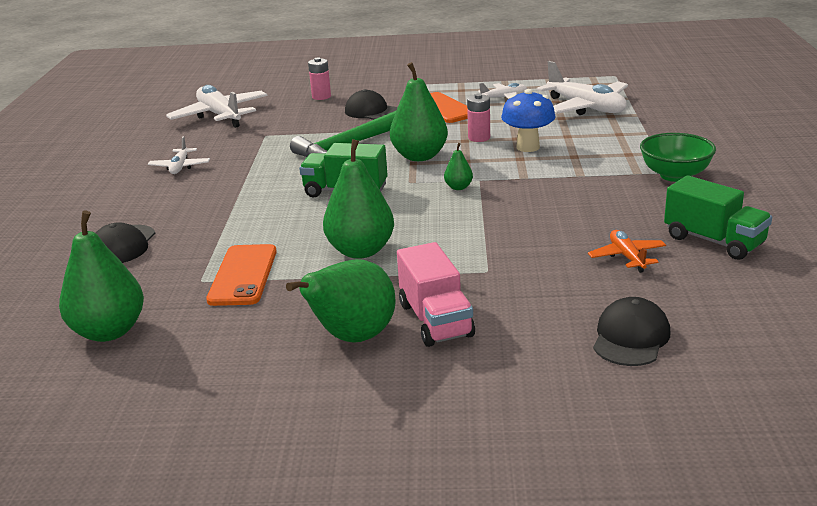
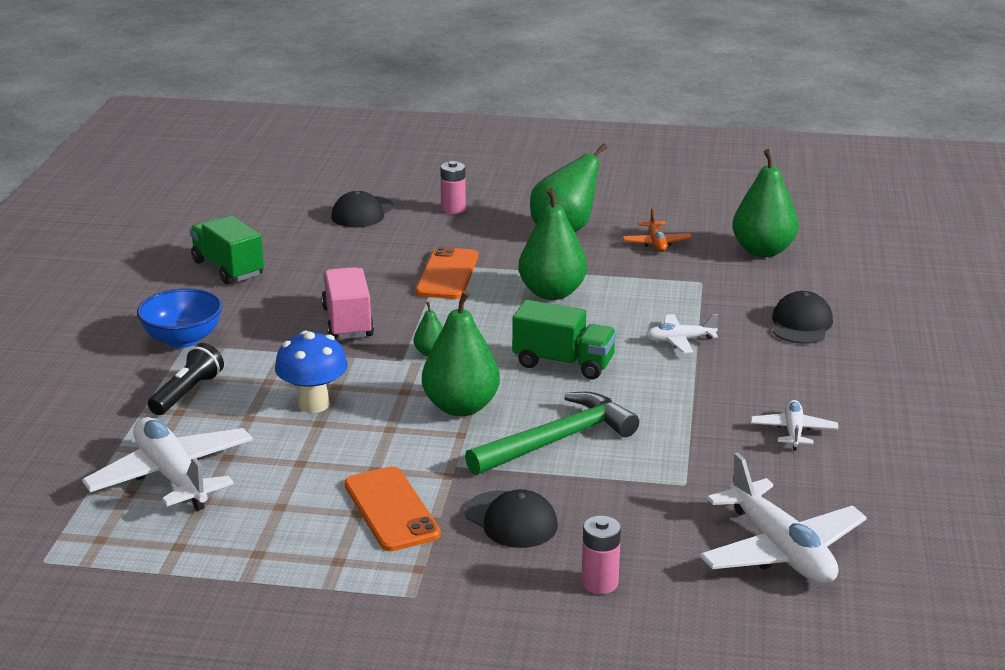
camera: 175 degrees left, 0 degrees up
(243, 275) = (663, 282): orange phone -> orange phone (447, 274)
(435, 320) = (498, 235): pink truck -> pink truck (347, 322)
(479, 138) = (367, 431): pink battery -> pink battery (453, 209)
(504, 98) = (278, 523): white plane -> white plane (679, 340)
(626, 144) = (187, 393): none -> black flashlight
(627, 257) = (315, 263): orange plane -> orange plane (656, 243)
(675, 175) = (183, 339): green bowl -> blue bowl

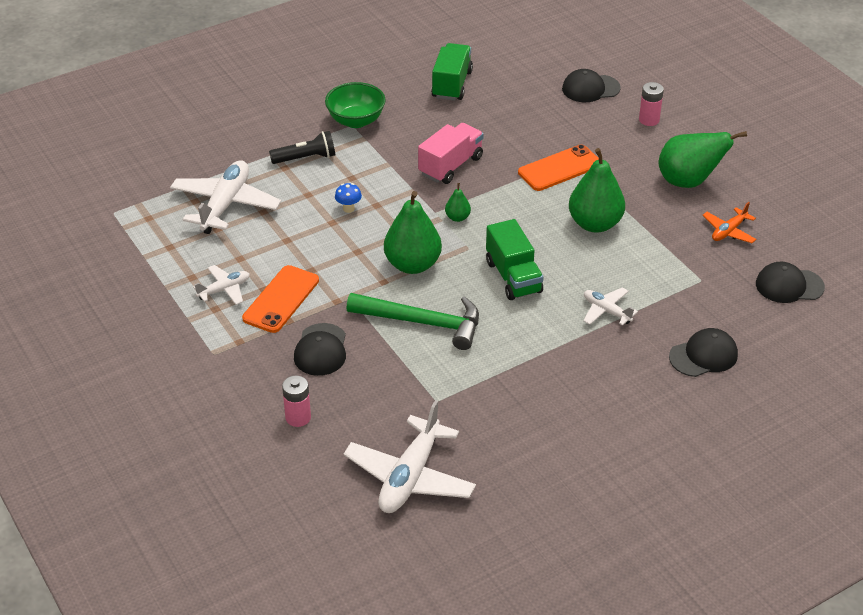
camera: 50 degrees right, 15 degrees up
(183, 339) = (356, 121): blue bowl -> green bowl
(313, 404) = (348, 209): blue mushroom -> blue mushroom, size x0.52
(763, 251) = (789, 285): green pear -> black cap
(793, 431) = (554, 419): white plane -> white plane (224, 290)

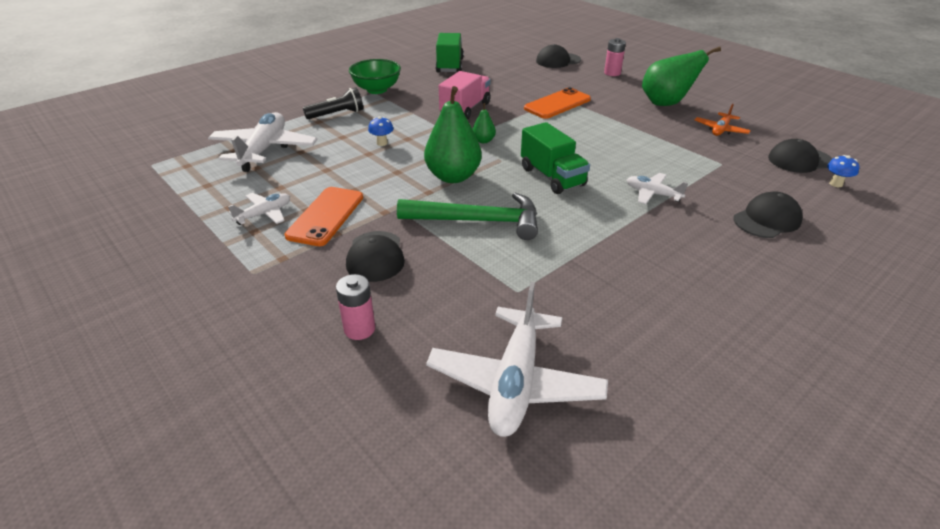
camera: 10 degrees left, 5 degrees down
(595, 224) = (605, 135): green pear -> none
(805, 321) = (835, 184): none -> blue mushroom

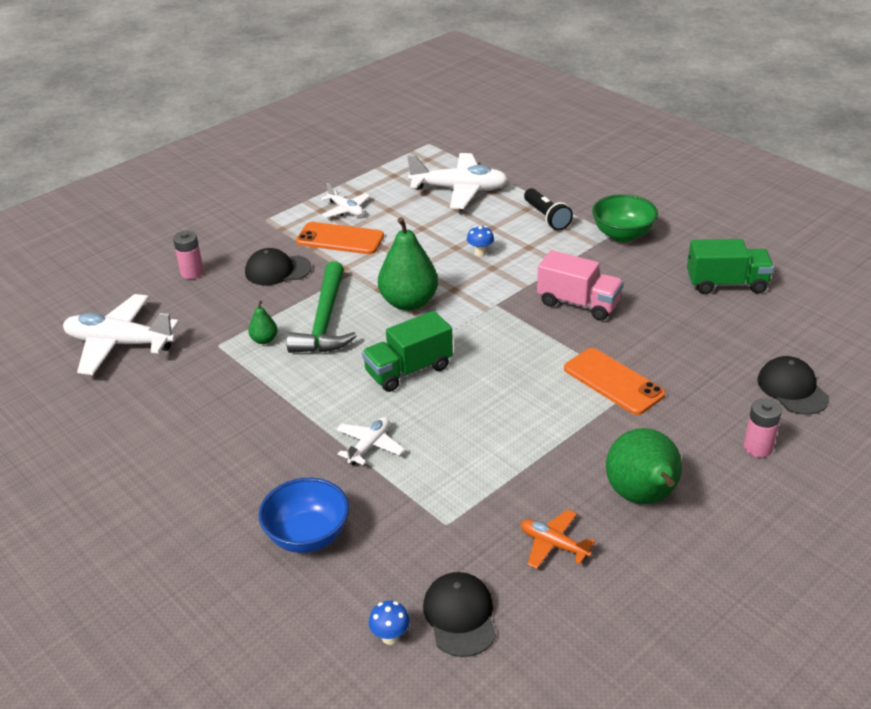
camera: 90 degrees right, 0 degrees up
(483, 141) = (493, 320): green pear -> green pear (264, 340)
(767, 219) = (307, 536): black cap -> blue bowl

